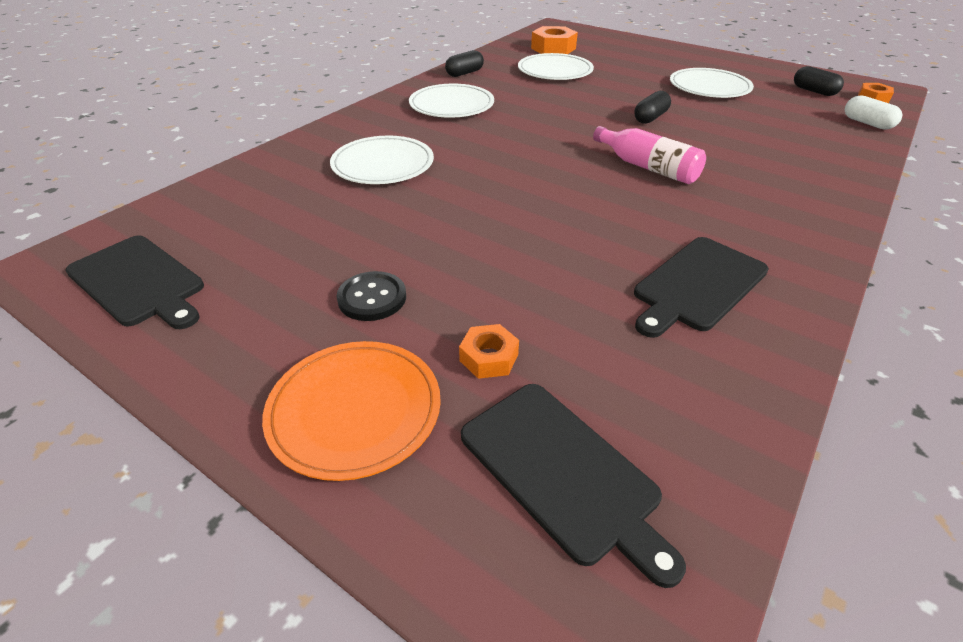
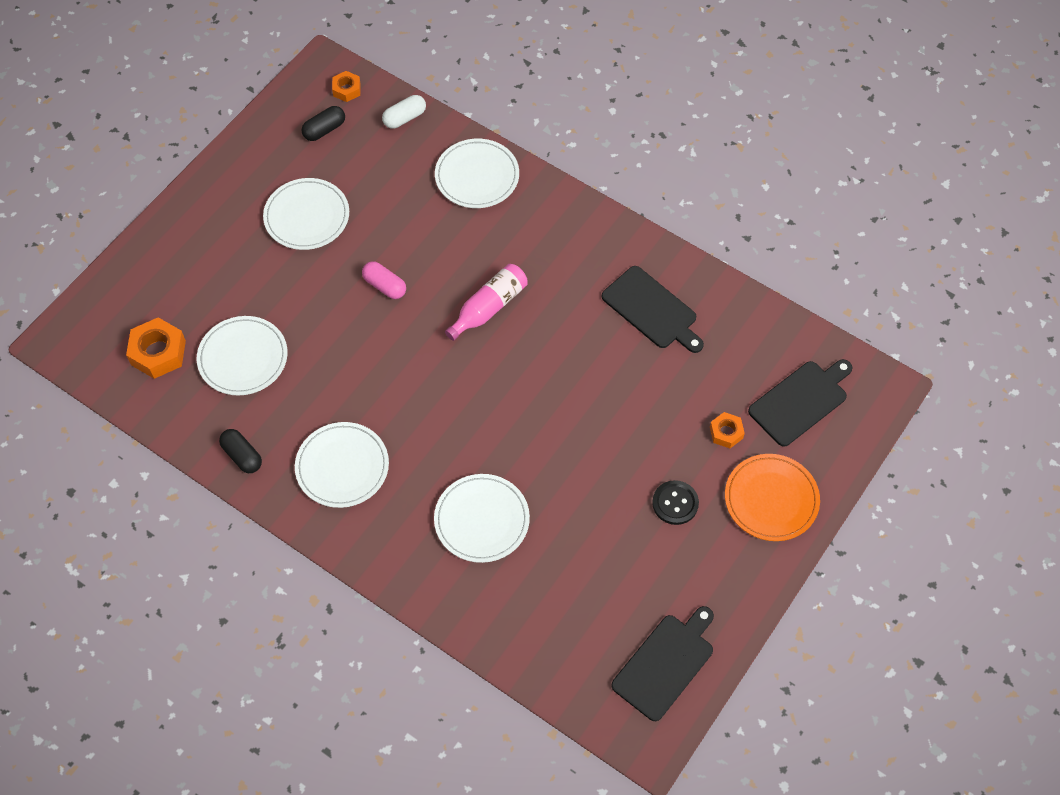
camera: 90 degrees left, 20 degrees up
(650, 118) = (384, 286): black capsule -> pink capsule
(826, 160) = (477, 176): none -> white plate

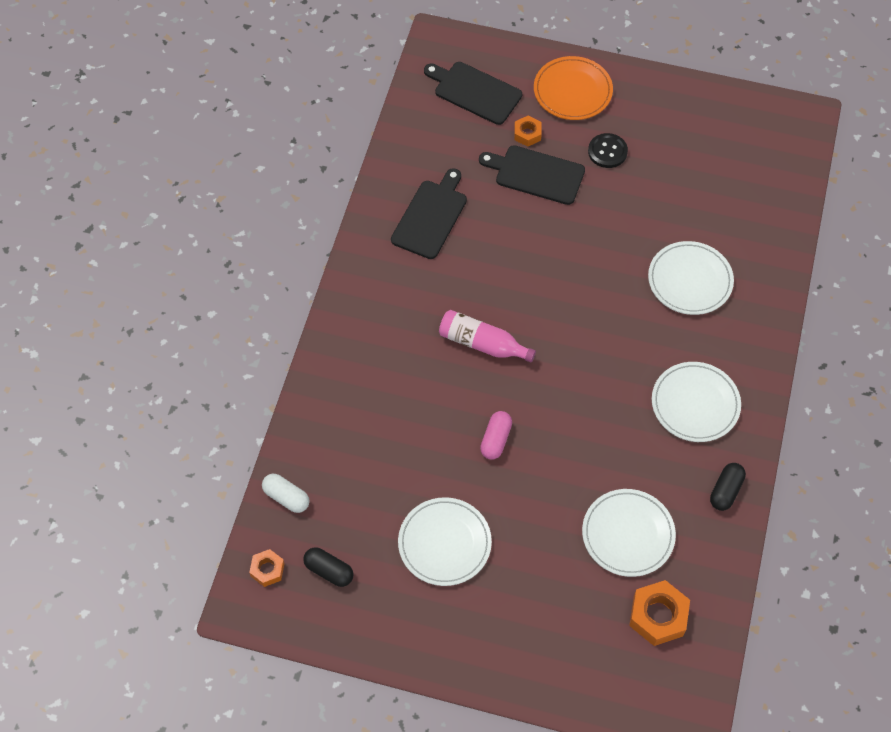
camera: 110 degrees left, 0 degrees up
(477, 176) = (336, 404): white plate -> none
(665, 664) = (742, 123): black cutting board -> black cutting board (536, 174)

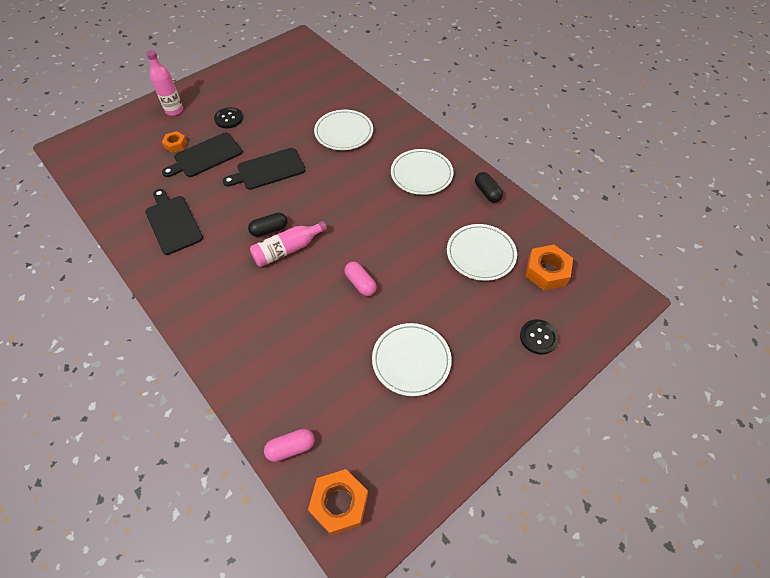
camera: 55 degrees left, 5 degrees down
(267, 570) = (339, 504): orange nut -> orange nut, size x1.72
(286, 497) = (291, 448): white capsule -> pink capsule
(329, 571) = (375, 455): black capsule -> black capsule (269, 230)
(475, 92) = (119, 151): black cutting board -> black cutting board (268, 170)
(562, 650) = (538, 337): none -> black button
(572, 91) = (174, 110): orange plate -> pink bottle

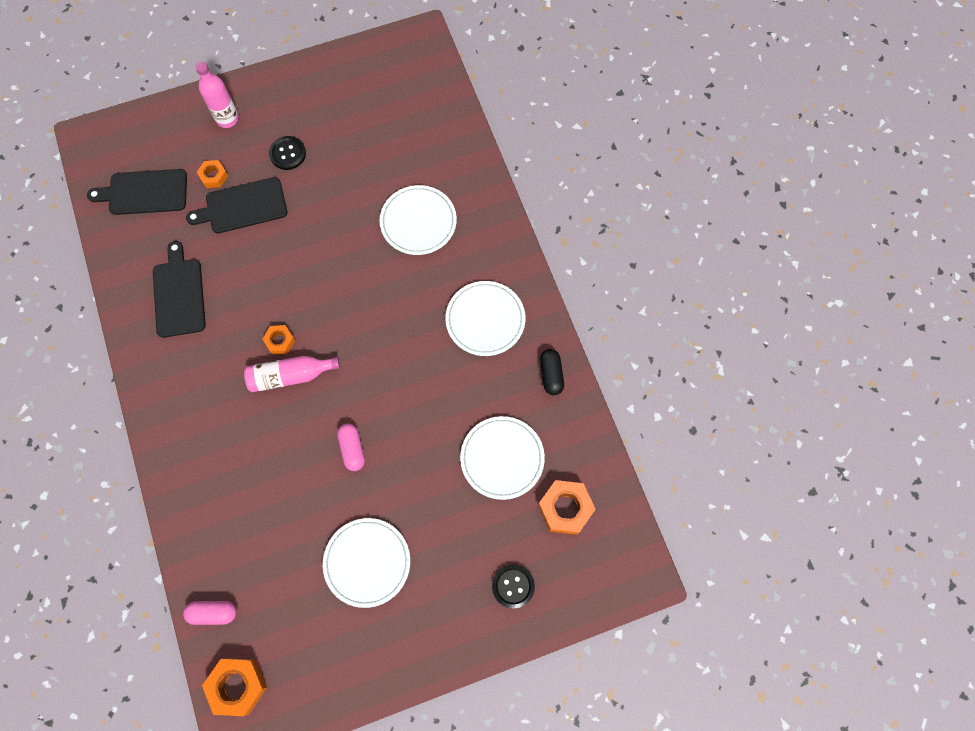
camera: 20 degrees right, 15 degrees up
(268, 170) = (308, 252): black cutting board -> black cutting board (144, 192)
(269, 230) = (280, 341): black capsule -> orange nut

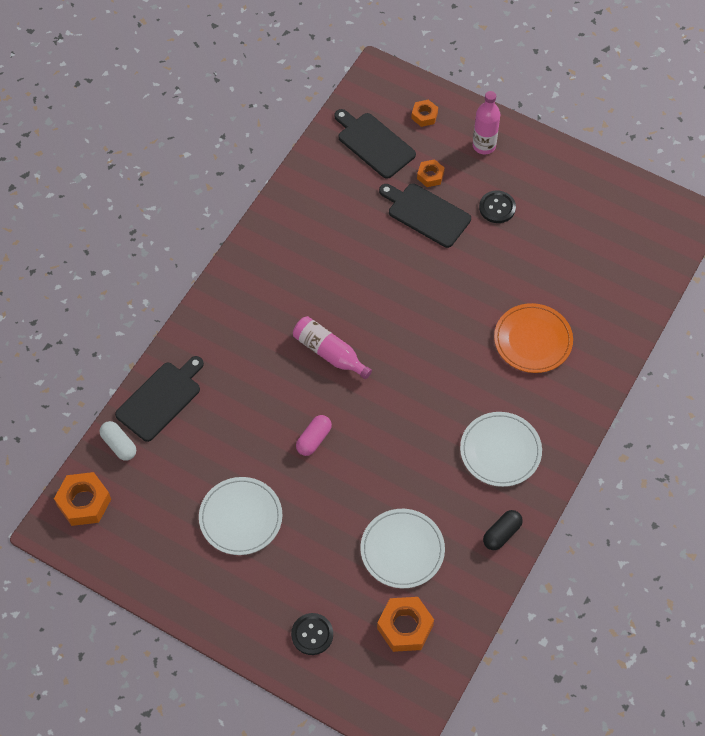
camera: 50 degrees right, 10 degrees down
(179, 294) = (320, 230): black cutting board -> black cutting board (161, 399)
(213, 613) = (119, 445): pink capsule -> white capsule
(280, 341) = (348, 324): orange nut -> orange nut (424, 116)
(418, 222) = (533, 340): white plate -> orange plate

